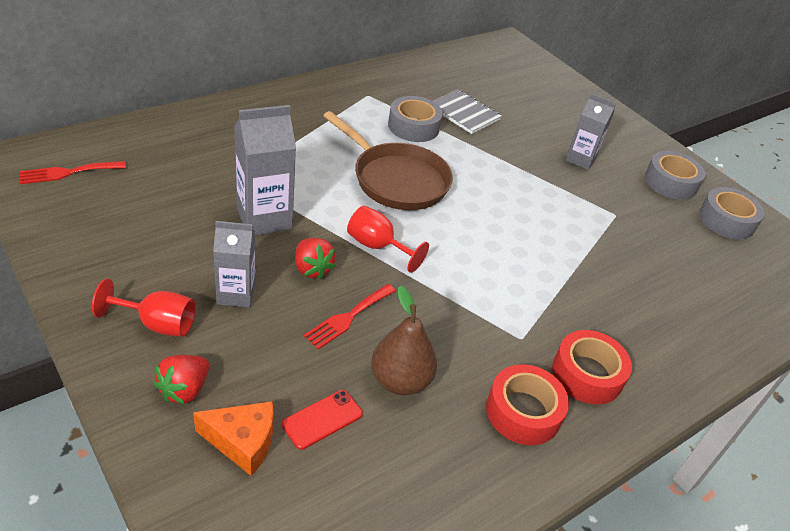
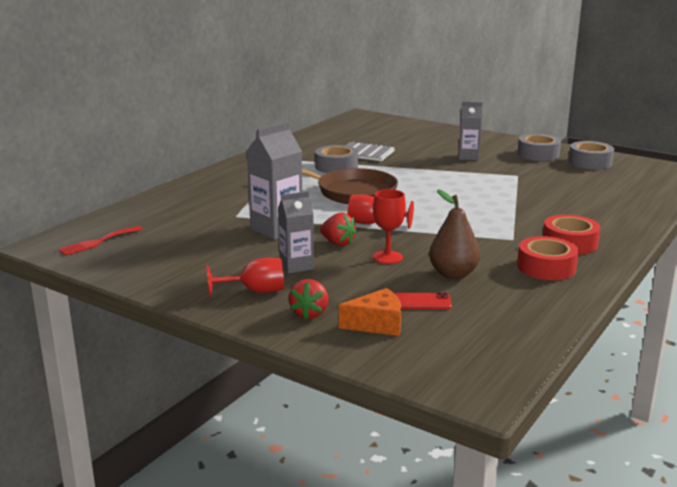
camera: 15 degrees left, 20 degrees down
(322, 419) = (420, 302): red phone -> red phone turned 60 degrees clockwise
(348, 317) = (387, 257): red fork -> red goblet

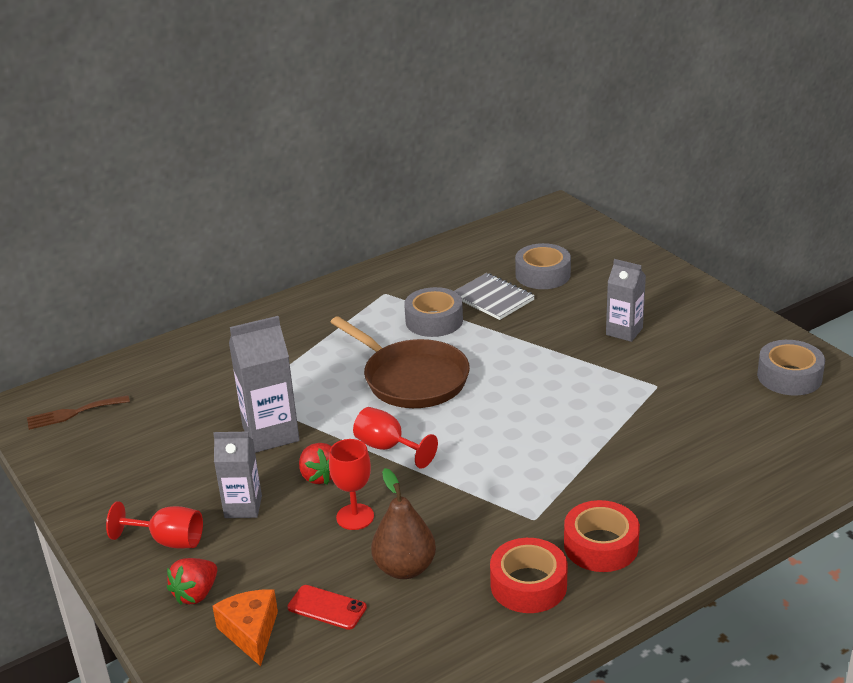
camera: 25 degrees right, 10 degrees up
(98, 242) = (73, 413): red fork -> brown fork
(377, 324) = (251, 632): orange cheese -> orange cheese turned 120 degrees counterclockwise
(538, 154) = (729, 343): grey tape -> grey tape (542, 275)

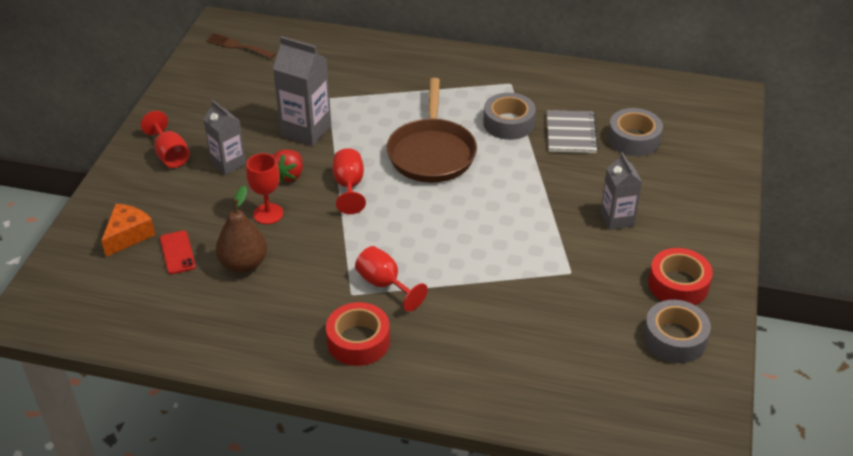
camera: 45 degrees right, 10 degrees up
(196, 594) = (138, 194): red strawberry -> none
(528, 585) = (284, 328): red tape -> red tape (678, 284)
(547, 493) = (385, 284): none -> red goblet

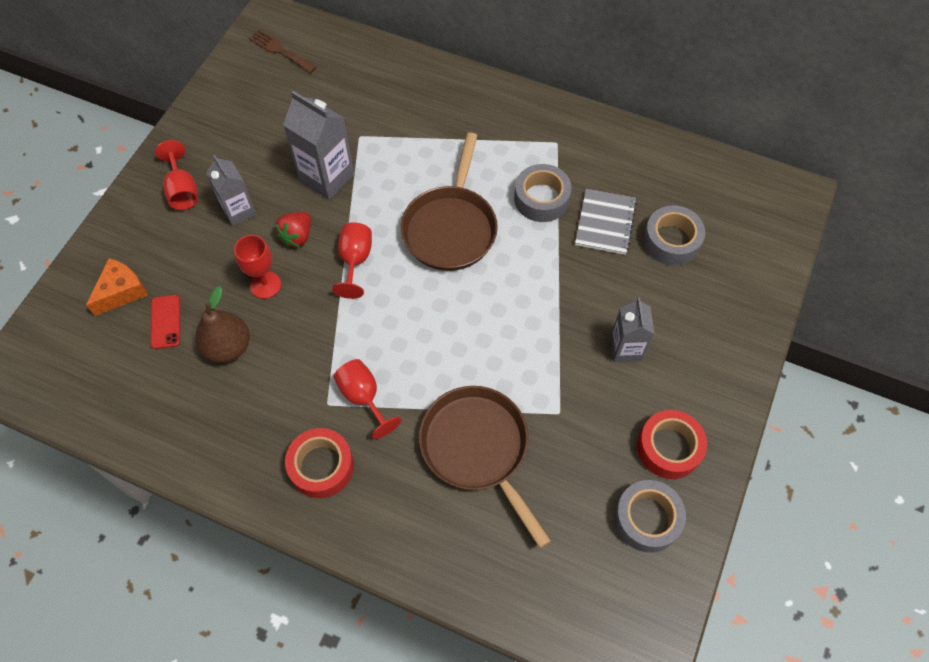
camera: 10 degrees right, 20 degrees up
(504, 308) = (478, 449): none -> brown pan

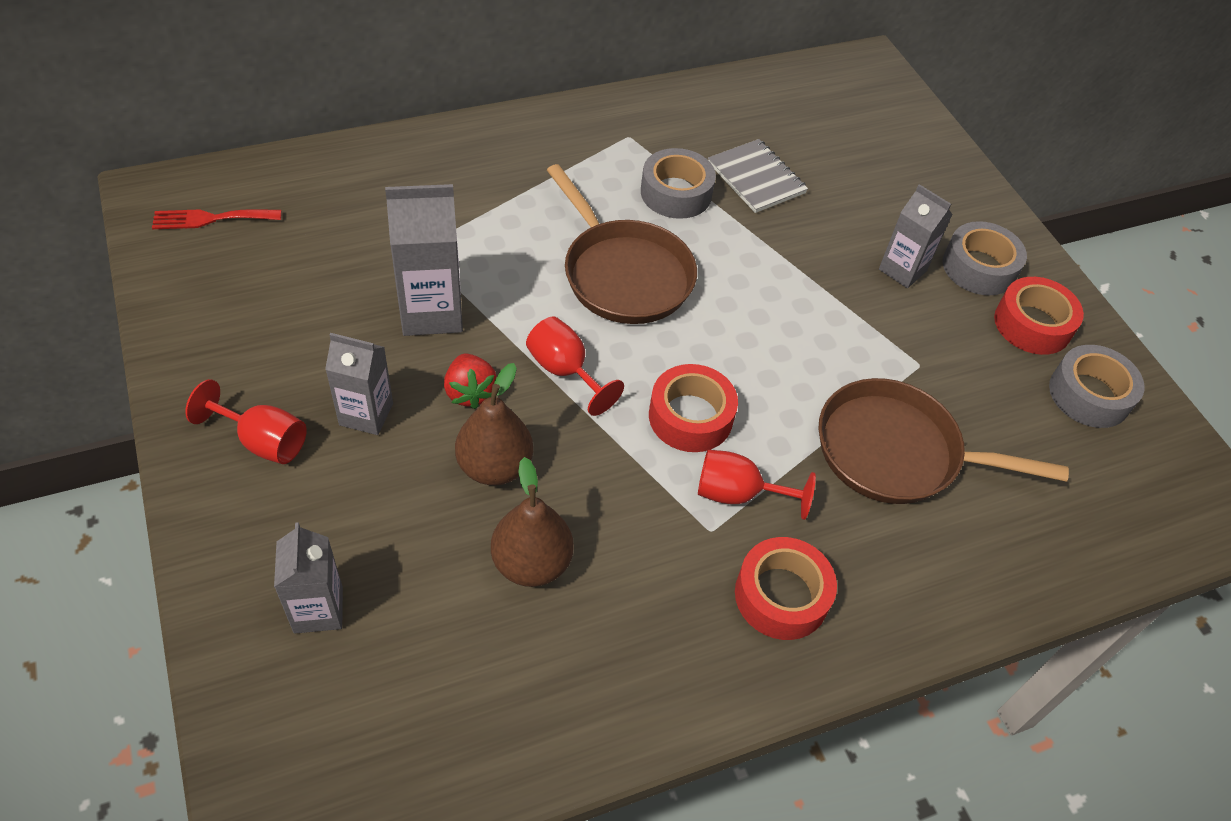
camera: 50 degrees left, 10 degrees down
(122, 292) = (318, 610): orange cheese -> grey carton
(165, 322) = (420, 597): red phone -> none
(265, 285) = (495, 467): red goblet -> brown pear
(280, 50) = (211, 219): brown fork -> red fork
(389, 336) = (690, 417): none -> red tape
(671, 241) = (827, 158): grey tape -> grey tape (979, 267)

